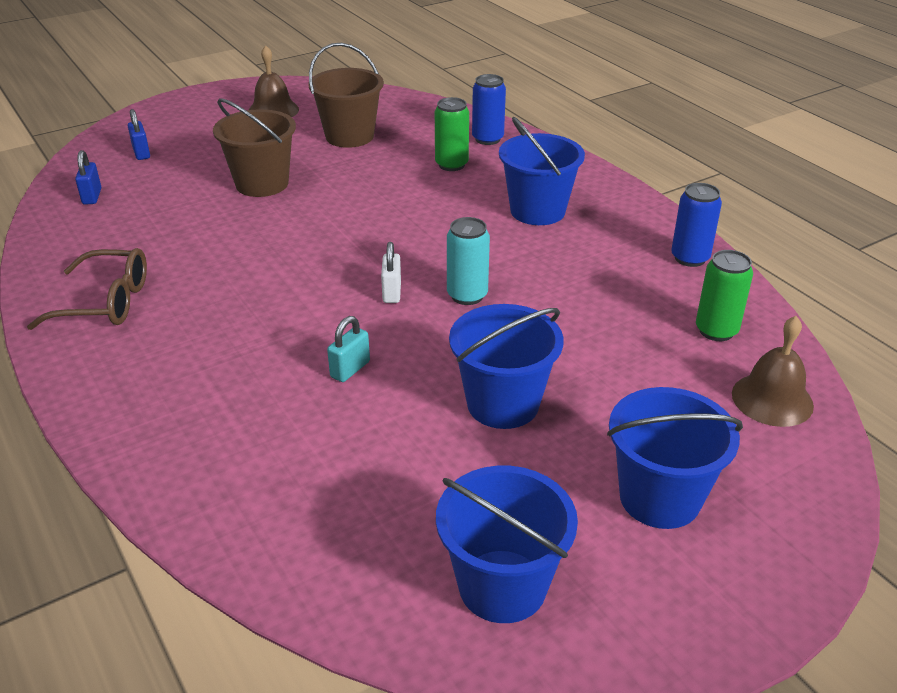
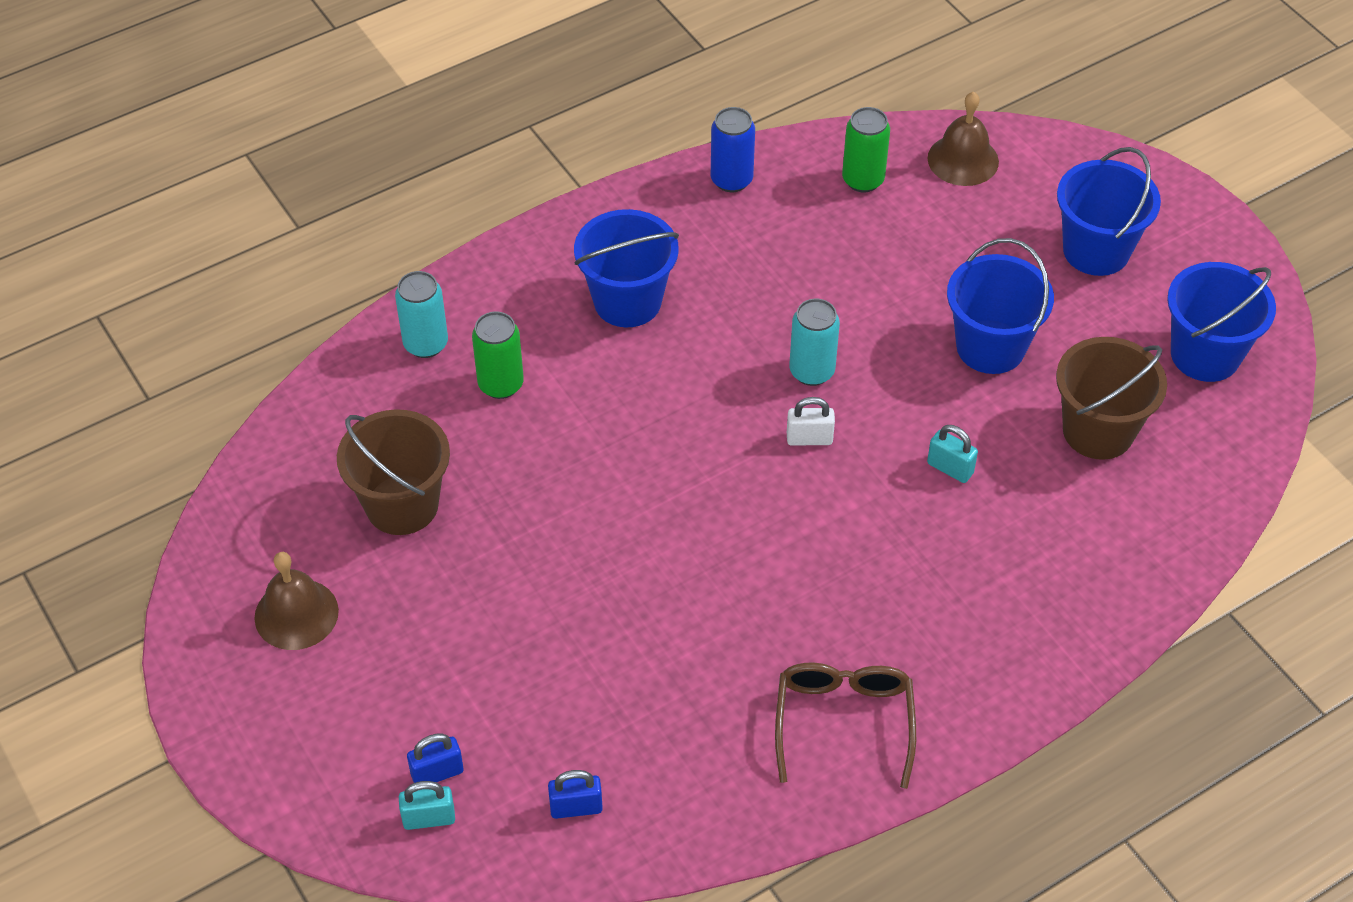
camera: 90 degrees left, 15 degrees up
(111, 152) = (429, 818): none -> turquoise padlock
(262, 184) = (545, 597): brown bucket -> brown bucket (1098, 431)
(487, 139) = (425, 344): blue can -> turquoise can

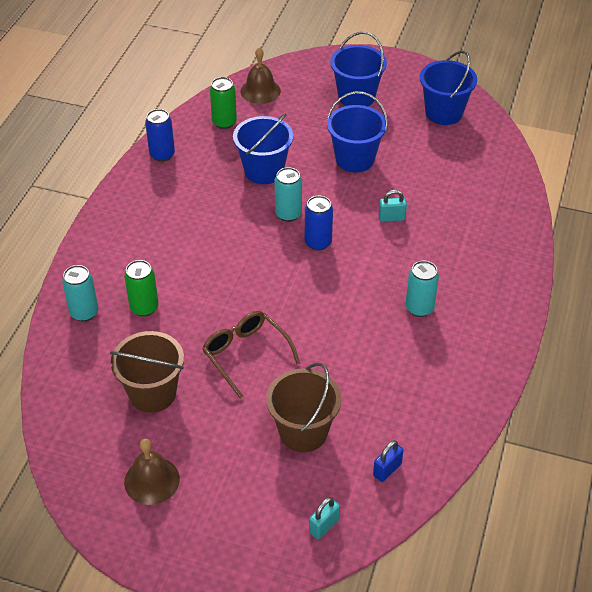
camera: 40 degrees left, 5 degrees down
(437, 773) = (305, 502): blue padlock -> none
(627, 301) = (168, 234): blue bucket -> blue bucket (264, 171)
(809, 439) = (318, 242): white padlock -> blue can
(843, 723) = (462, 350): brown glasses -> brown glasses (246, 355)
(848, 624) = (419, 308): none -> turquoise can
(1098, 431) = (435, 166): brown bucket -> brown bucket (303, 432)

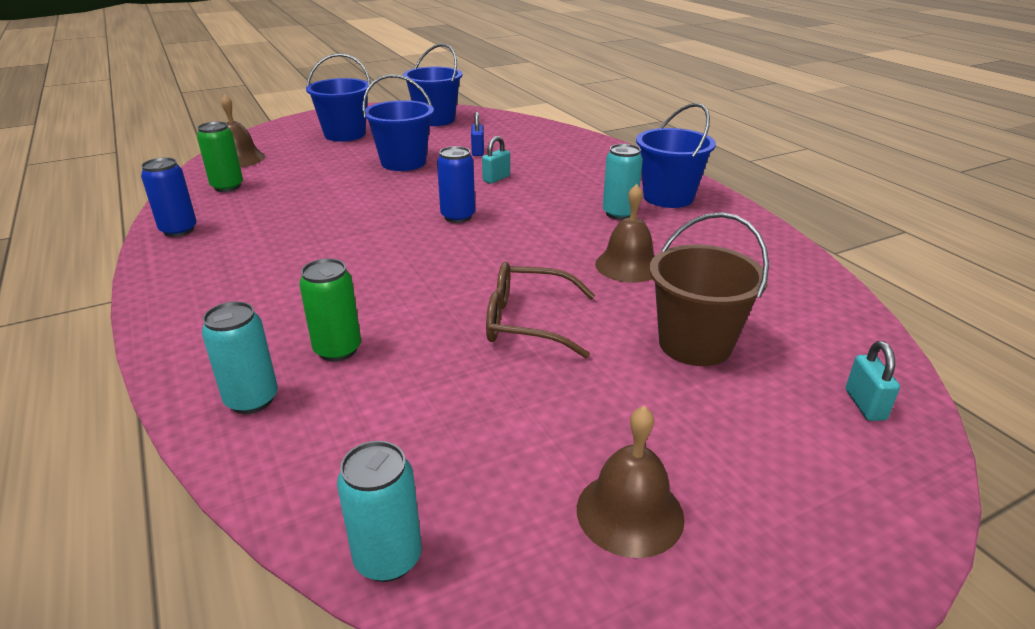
camera: 45 degrees left, 15 degrees down
(152, 393) = (477, 420): brown bucket -> none
(264, 171) = (323, 198): blue bucket -> blue bucket (668, 197)
(288, 214) = (396, 212): turquoise can -> turquoise can (388, 558)
(355, 355) = (628, 265): none -> brown bell
(387, 469) = (812, 322): blue padlock -> blue padlock (477, 151)

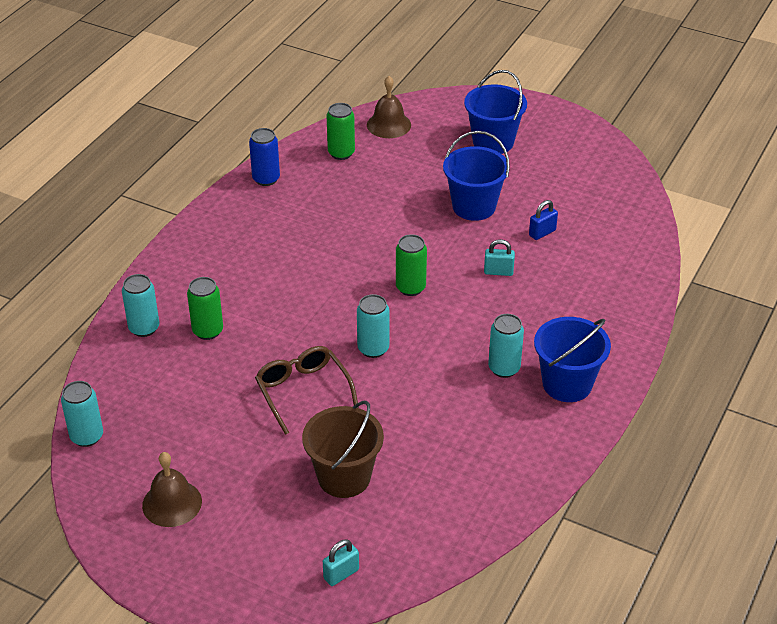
camera: 55 degrees right, 10 degrees up
(435, 120) = (586, 169): blue bucket -> none
(458, 216) = (410, 288): blue can -> green can
(514, 261) = (373, 349): none -> turquoise can
(628, 265) = (420, 407): brown bell -> none

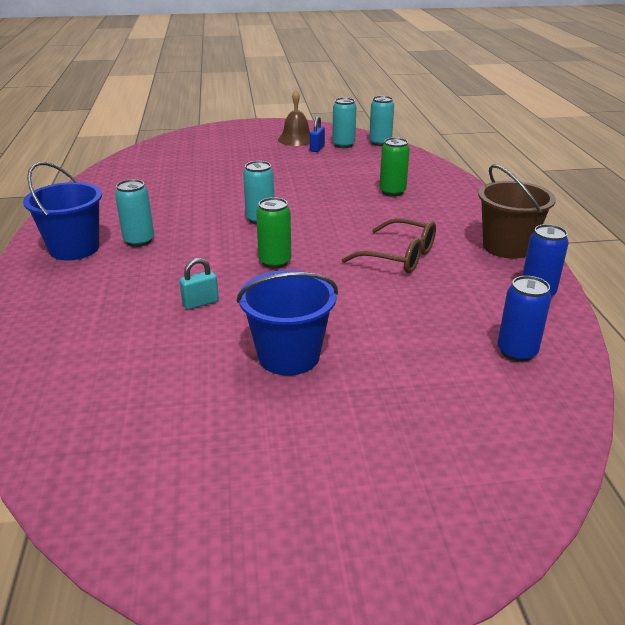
camera: 145 degrees right, 10 degrees down
(144, 328) = (434, 181): turquoise can -> turquoise can (343, 145)
(303, 392) = (282, 188): brown glasses -> brown glasses (398, 256)
(341, 153) = (516, 352): green can -> blue can
(341, 574) = (173, 145): turquoise padlock -> none
(344, 477) = (210, 168): brown bucket -> brown bucket (507, 247)
(389, 125) = (526, 419): brown bell -> none
(493, 142) = (356, 464): blue bucket -> none
(542, 233) = (178, 359): blue padlock -> blue padlock (317, 148)

